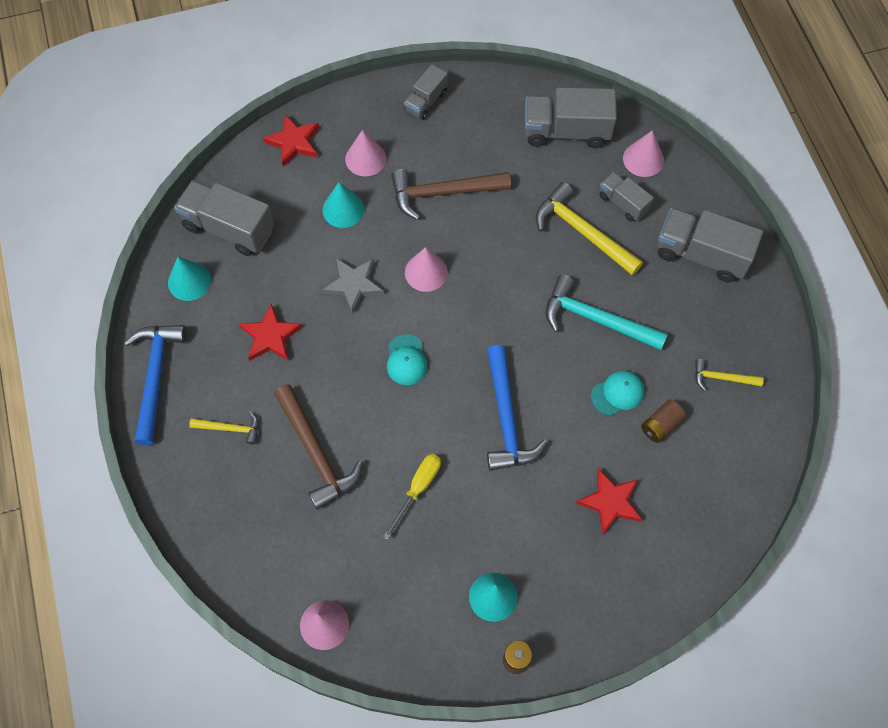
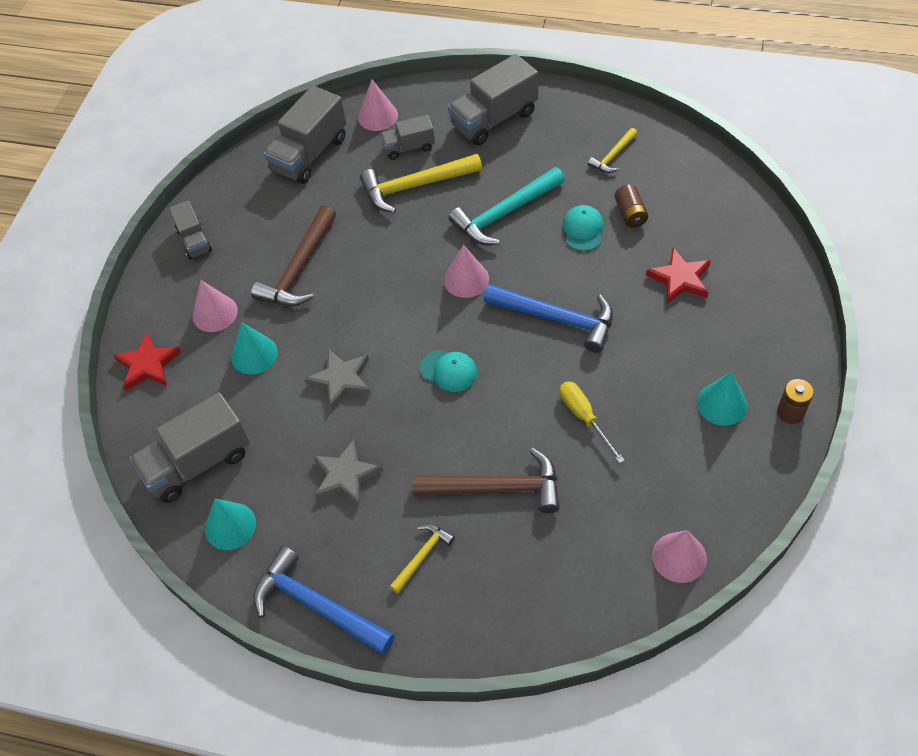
camera: 55 degrees left, 10 degrees down
(270, 336) = (345, 476): red star -> grey star
(426, 272) = (370, 316): pink cone -> pink cone (466, 279)

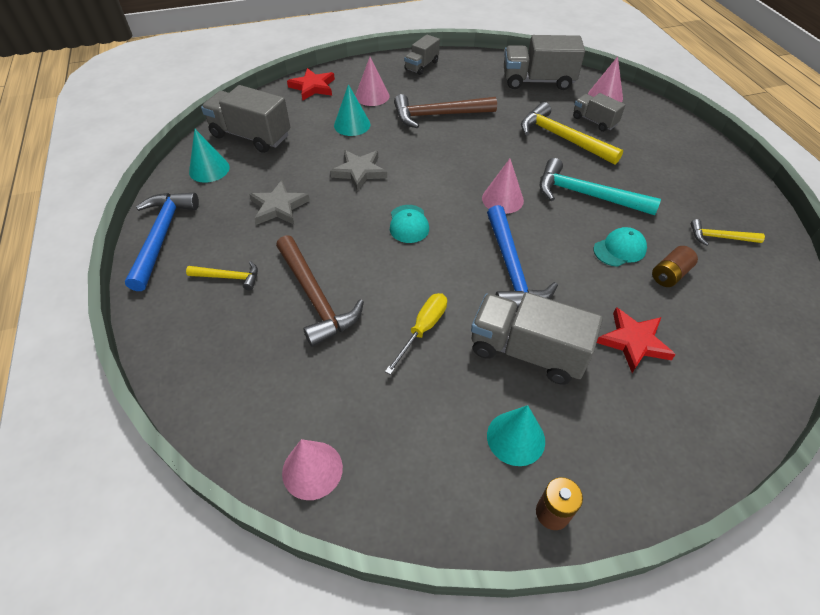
camera: 55 degrees right, 5 degrees down
(494, 119) = (672, 152): grey truck -> grey truck (527, 351)

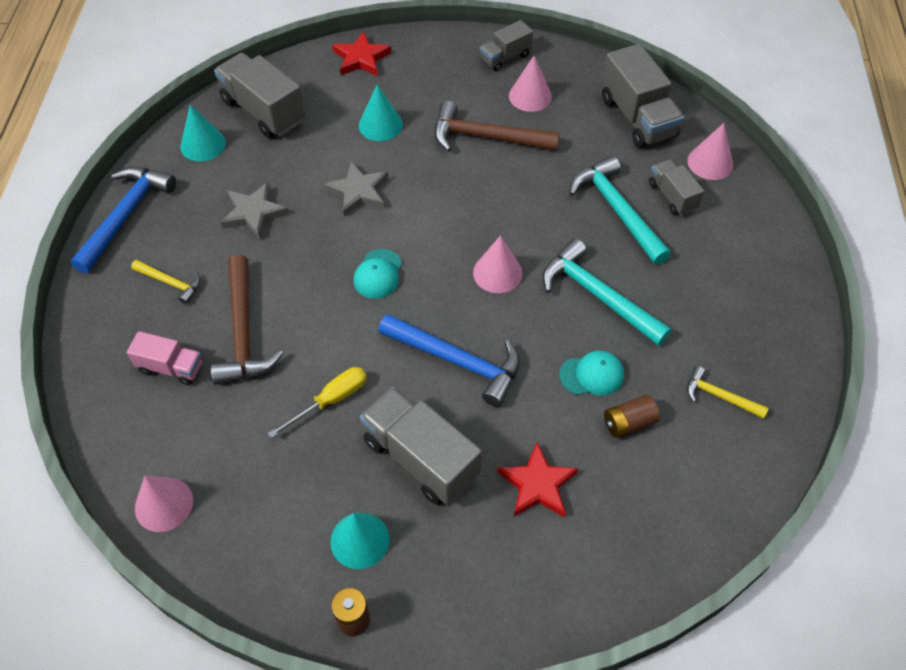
camera: 20 degrees right, 5 degrees up
(261, 345) = (171, 367): none -> pink truck
(372, 96) = (423, 89): pink cone -> pink cone (530, 96)
(511, 269) = (457, 361): blue hammer -> blue hammer turned 75 degrees counterclockwise
(538, 81) = (637, 117): grey truck -> grey truck turned 135 degrees counterclockwise
(562, 138) = (617, 210): yellow hammer -> turquoise hammer

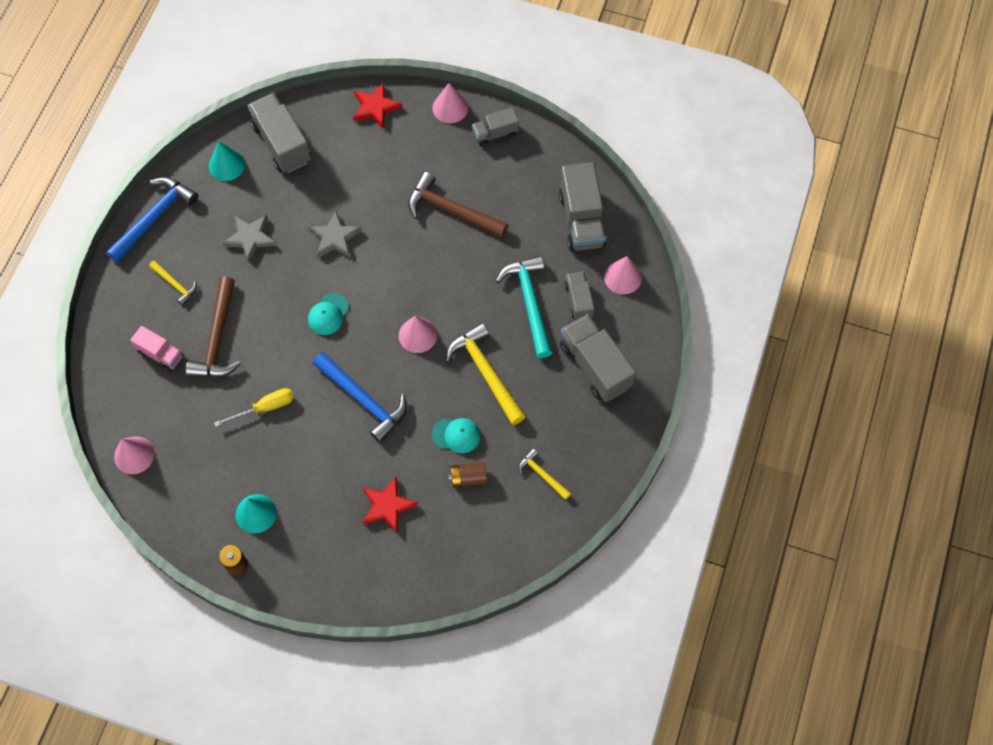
camera: 15 degrees right, 10 degrees up
(380, 125) = (371, 178): turquoise cone -> none
(420, 458) = (314, 466): grey truck -> grey truck (595, 366)
(530, 96) = (501, 178): pink cone -> pink cone (450, 108)
(598, 295) = (486, 372): turquoise hammer -> yellow hammer

